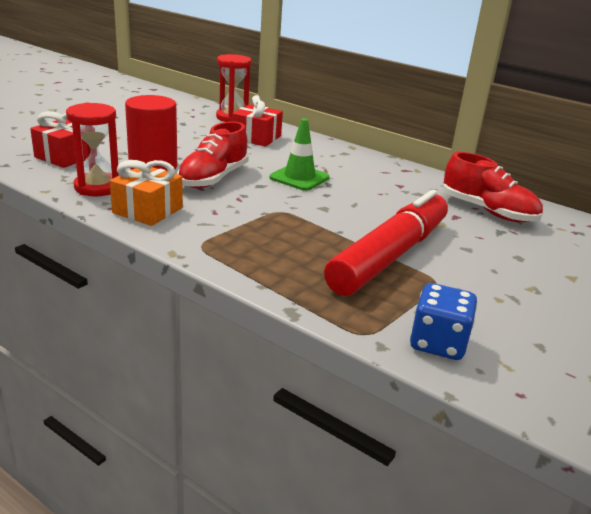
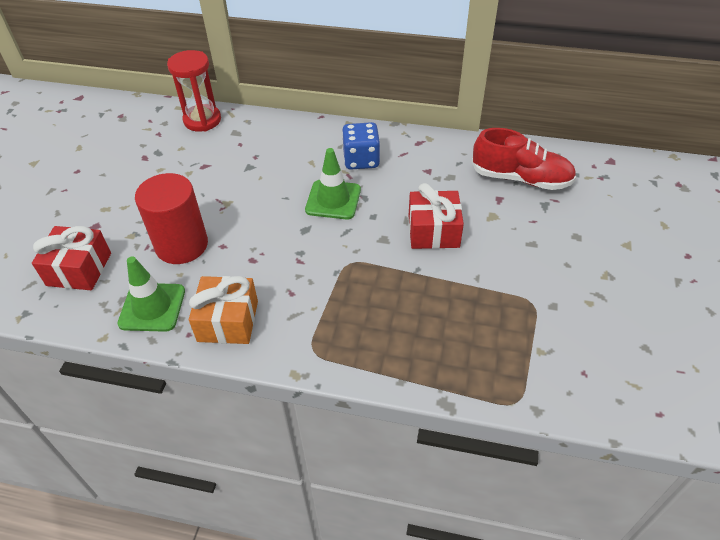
camera: 20 degrees left, 20 degrees up
(97, 187) = (152, 307): red hourglass -> green traffic cone
(213, 178) = (254, 238): red shoe -> none
(256, 137) = (249, 147): red gift -> red gift (433, 231)
(390, 256) = (478, 285): red marker -> none
(438, 343) = (575, 384): blue dice -> blue dice (361, 160)

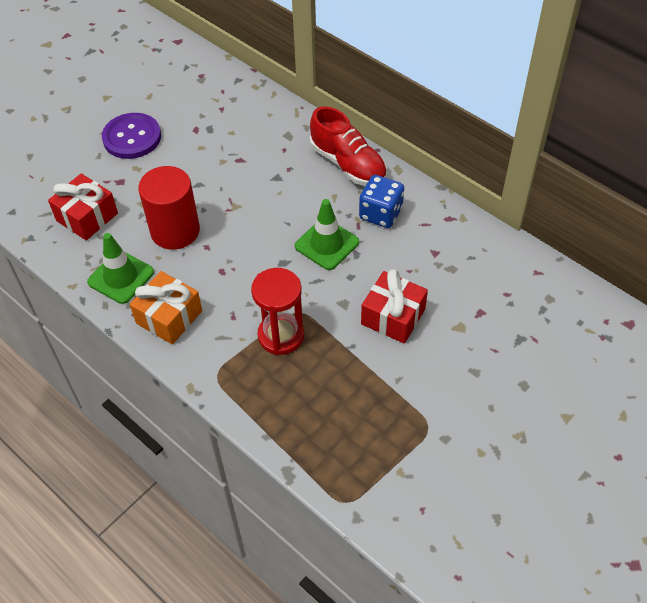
camera: 30 degrees right, 5 degrees up
(83, 185) = (132, 137): none -> purple button
(202, 120) = (267, 110): red hourglass -> red hourglass (281, 335)
(521, 178) = (518, 301): red shoe -> red shoe (348, 164)

